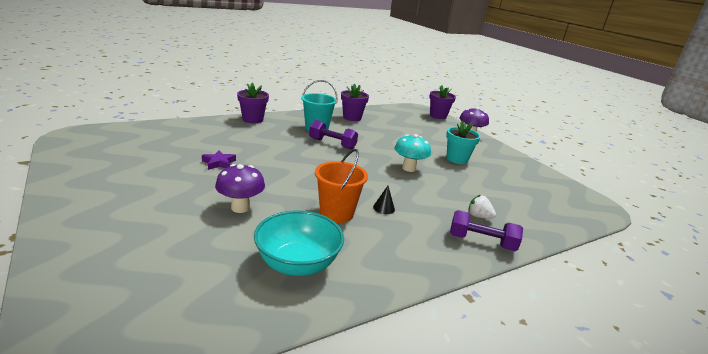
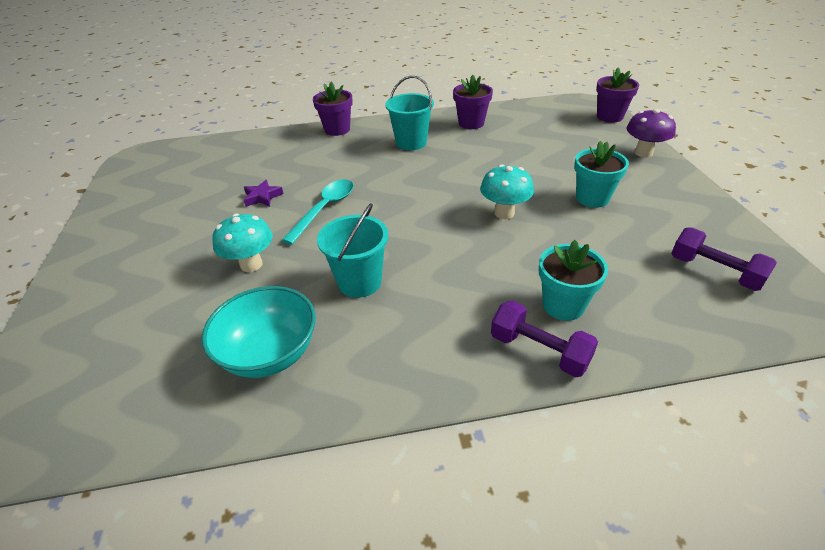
camera: 25 degrees right, 15 degrees up
(240, 207) = (251, 264): purple mushroom -> turquoise mushroom
(278, 169) = (325, 209): none -> turquoise spoon
(332, 144) = (418, 169): purple dumbbell -> purple dumbbell (714, 271)
(336, 213) = (359, 282): orange bucket -> turquoise bucket
(384, 208) = (427, 278): black cone -> none
(478, 216) = (563, 305): white strawberry -> turquoise flower pot

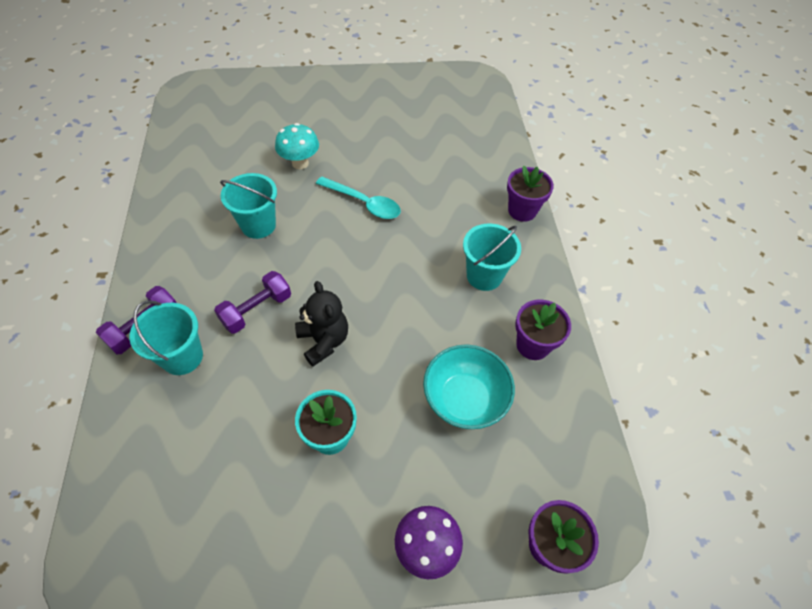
camera: 90 degrees right, 15 degrees up
(262, 197) = (393, 162): purple star -> none
(270, 353) = (206, 180): turquoise bowl -> turquoise bowl (464, 399)
(504, 213) = (324, 341): turquoise mushroom -> black teddy bear
(563, 305) = (182, 357): turquoise flower pot -> turquoise bucket
(714, 271) = (174, 510): purple dumbbell -> purple dumbbell (257, 310)

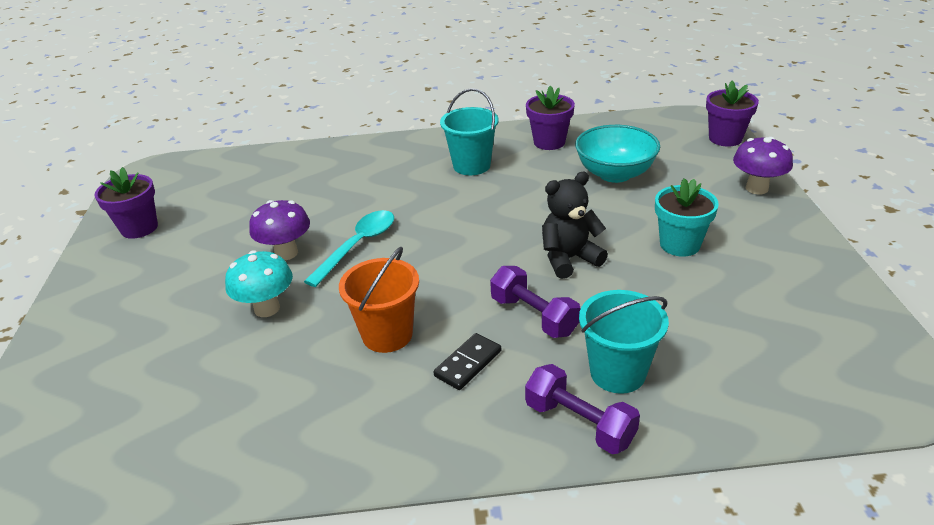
camera: 85 degrees left, 20 degrees down
(218, 269) = (468, 363): none -> black domino
(258, 225) = (387, 335): turquoise bucket -> orange bucket
(361, 165) = (286, 253): none -> purple mushroom
(522, 210) = (384, 145): purple flower pot -> purple flower pot (139, 228)

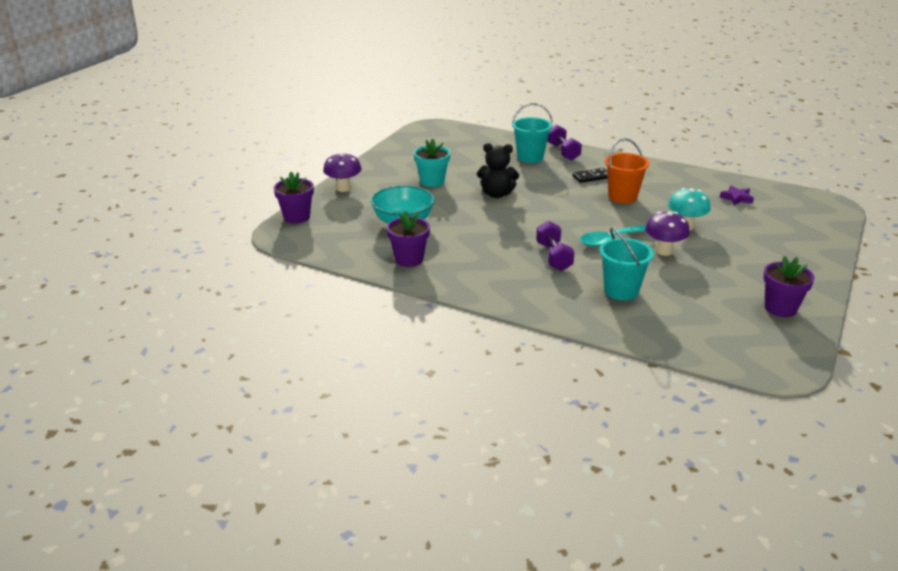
camera: 150 degrees left, 5 degrees down
(186, 420) = (736, 198): none -> purple star
(471, 165) = (487, 263): turquoise bucket -> turquoise bucket (621, 291)
(534, 316) = (543, 181): purple dumbbell -> purple dumbbell (553, 257)

